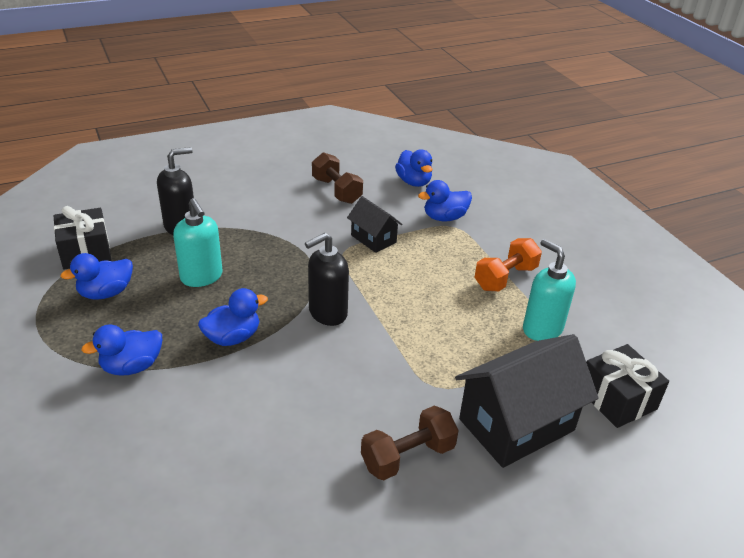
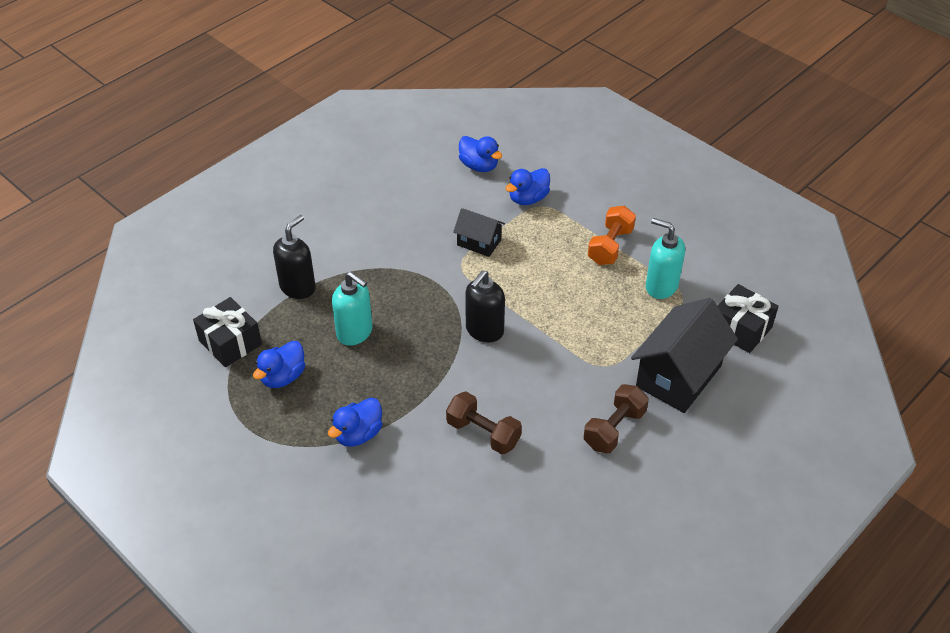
camera: 20 degrees left, 10 degrees up
(233, 337) = (421, 380): blue duck -> none
(336, 191) = (414, 199): brown dumbbell -> brown dumbbell (483, 433)

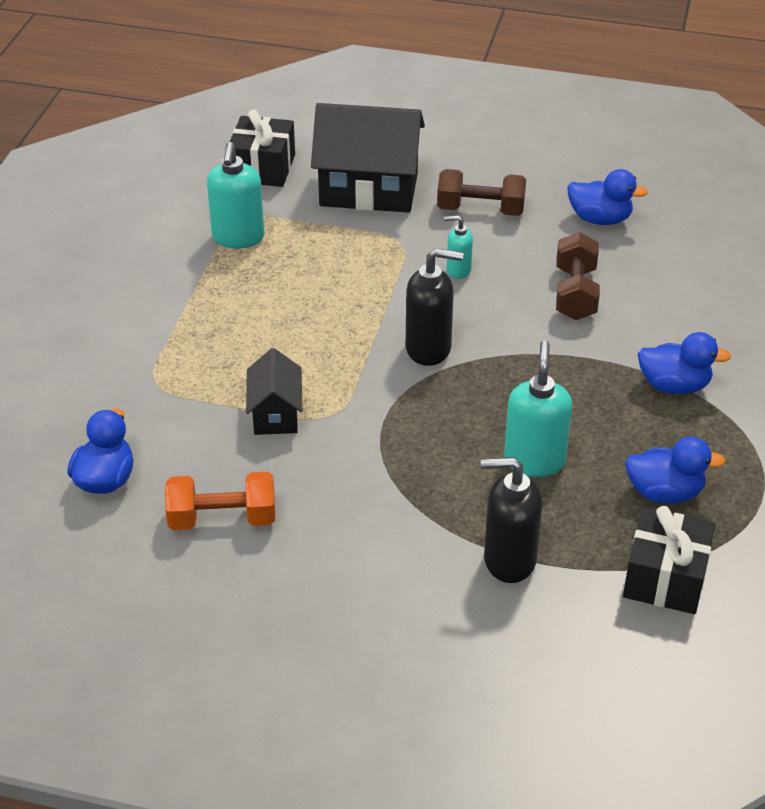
camera: 120 degrees left, 5 degrees down
(528, 198) = (149, 401): blue duck -> blue duck (600, 219)
(552, 382) = (458, 270): none -> turquoise soap dispenser
(610, 246) = (195, 297): orange dumbbell -> orange dumbbell (222, 519)

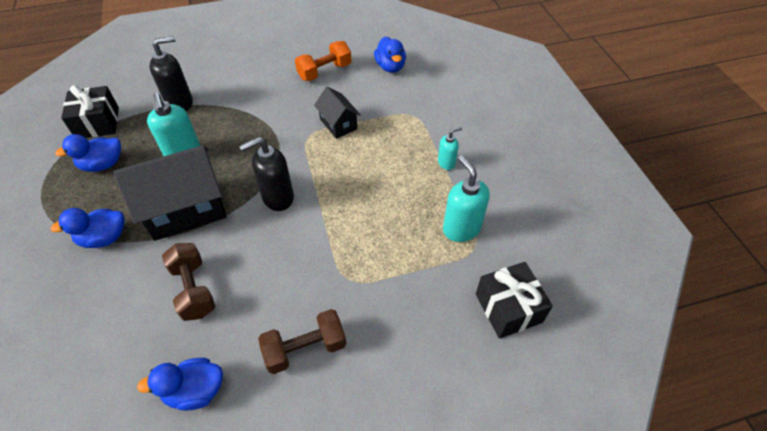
camera: 150 degrees right, 10 degrees up
(369, 189) = (409, 326): black house -> black house (186, 209)
(458, 270) = (291, 271): turquoise soap dispenser -> turquoise soap dispenser (446, 163)

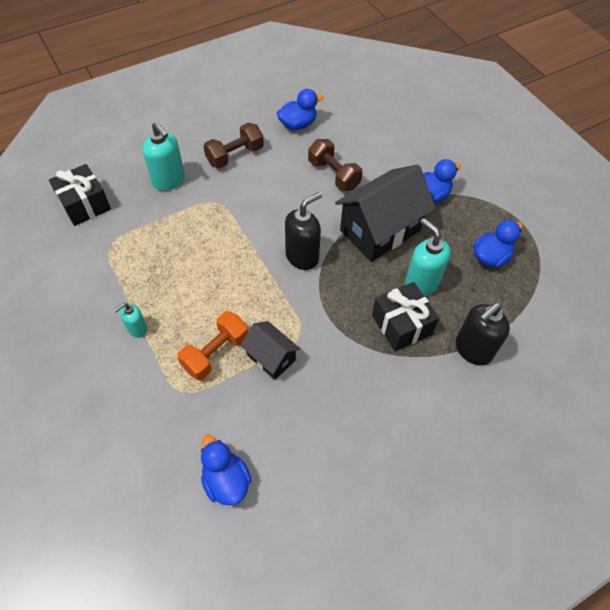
camera: 165 degrees right, 5 degrees up
(98, 123) = (540, 303): black gift -> black gift (401, 324)
(324, 71) = (318, 447): orange dumbbell -> orange dumbbell (216, 353)
(461, 228) = (122, 260): turquoise soap dispenser -> turquoise soap dispenser (169, 180)

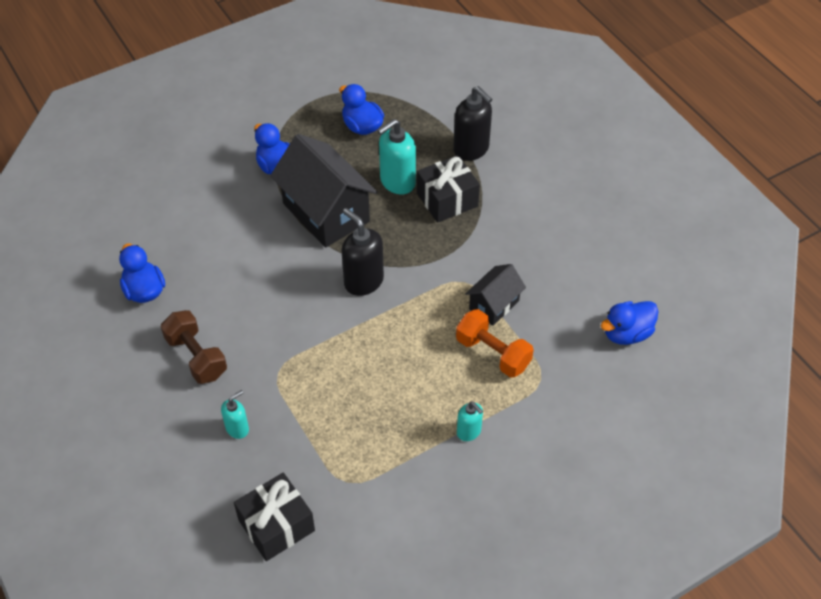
camera: 90 degrees left, 5 degrees down
(169, 180) = (237, 428): turquoise soap dispenser -> turquoise soap dispenser, size x0.57
(333, 175) = (238, 253): brown dumbbell -> none

